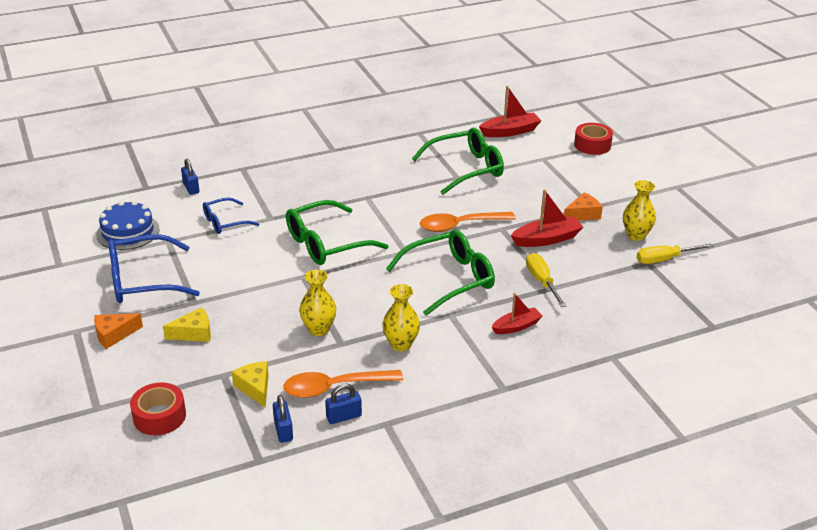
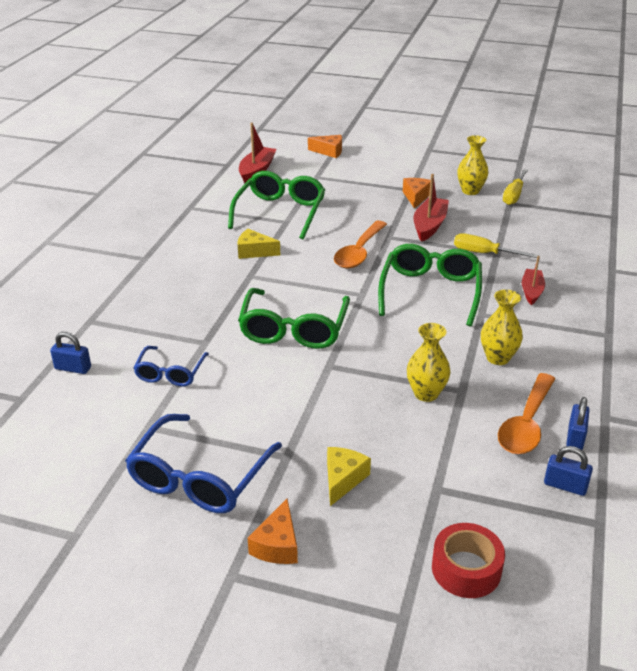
camera: 50 degrees left, 0 degrees up
(128, 232) = (88, 449): blue cake -> none
(255, 388) = (480, 475): yellow cheese -> yellow cheese (254, 251)
(592, 145) = (329, 151): red tape -> orange cheese

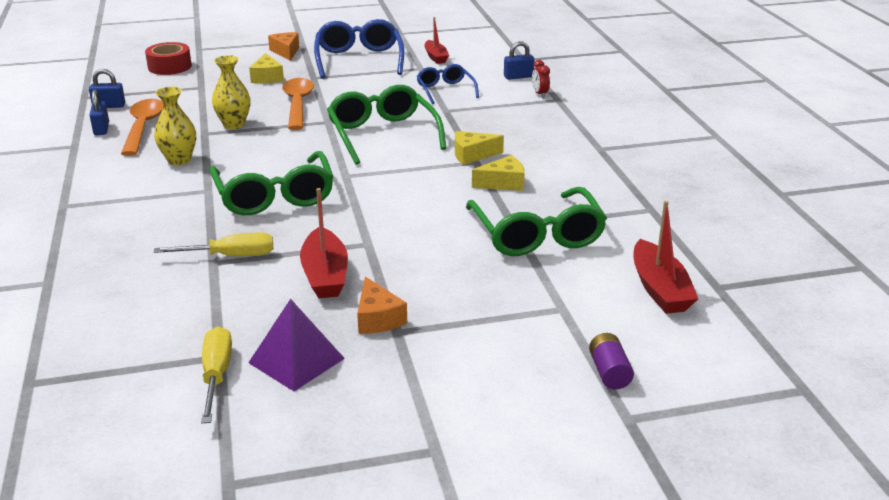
camera: 150 degrees right, 5 degrees down
(93, 334) = (540, 94): none -> red clock
(245, 282) = (472, 155): none -> yellow cheese
(329, 151) = (609, 372): orange cheese -> purple battery
(359, 252) = (387, 214): orange spoon -> orange spoon (298, 104)
(470, 191) = (296, 360): yellow vase -> purple pyramid
(531, 291) = (156, 226): red boat -> red boat (436, 57)

